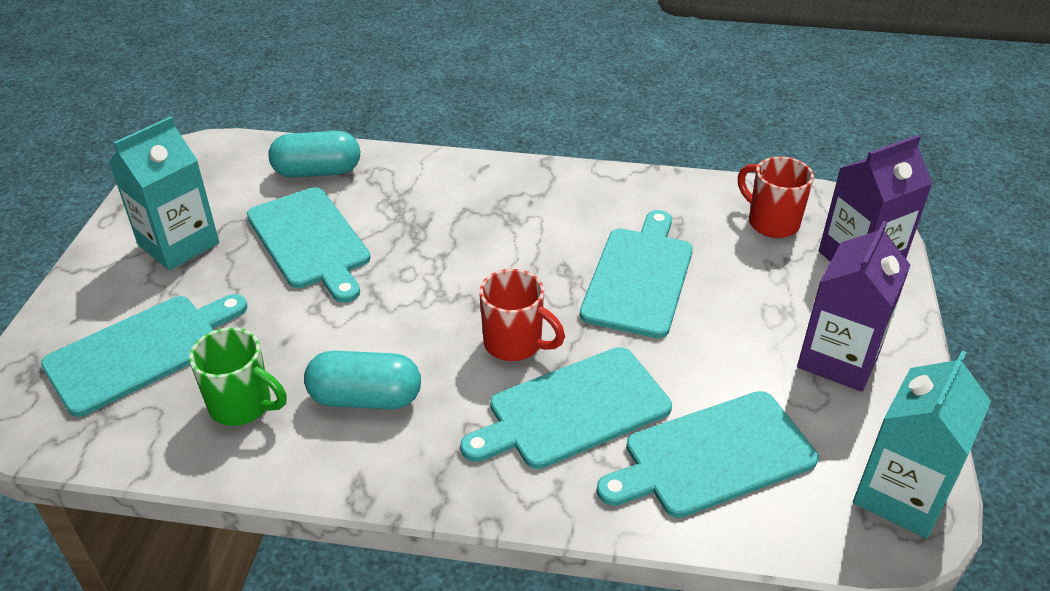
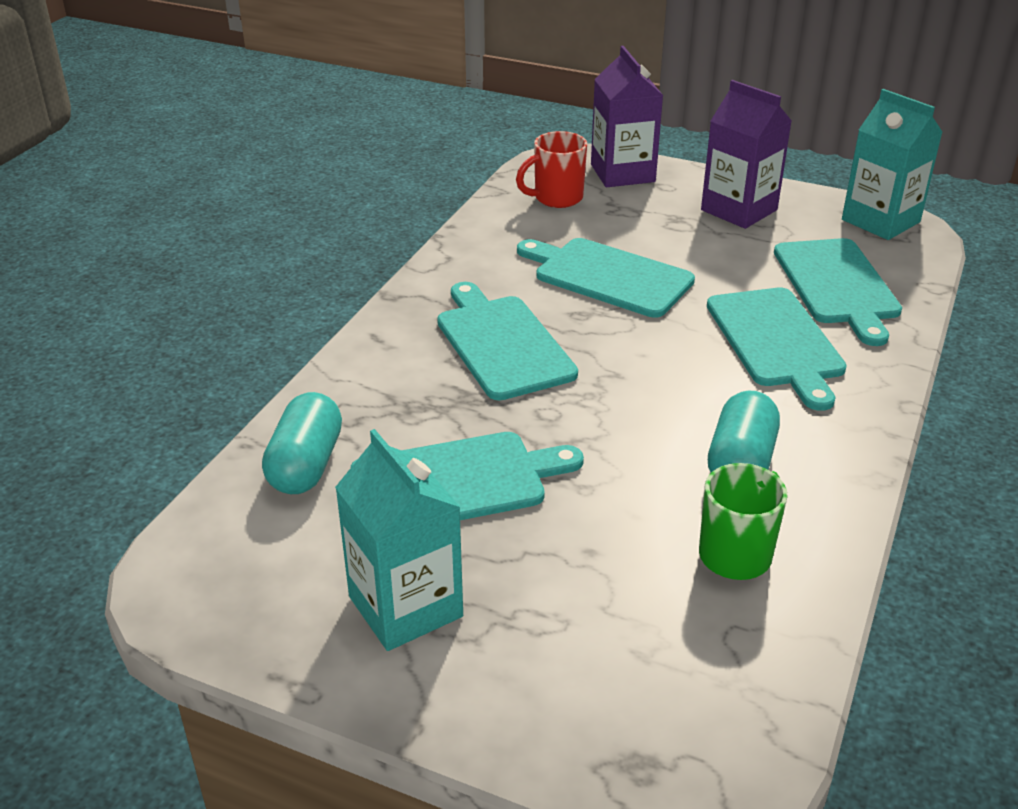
camera: 75 degrees left, 5 degrees down
(141, 351) = (622, 645): turquoise cutting board -> turquoise cutting board (502, 344)
(515, 344) = (682, 359): red mug -> none

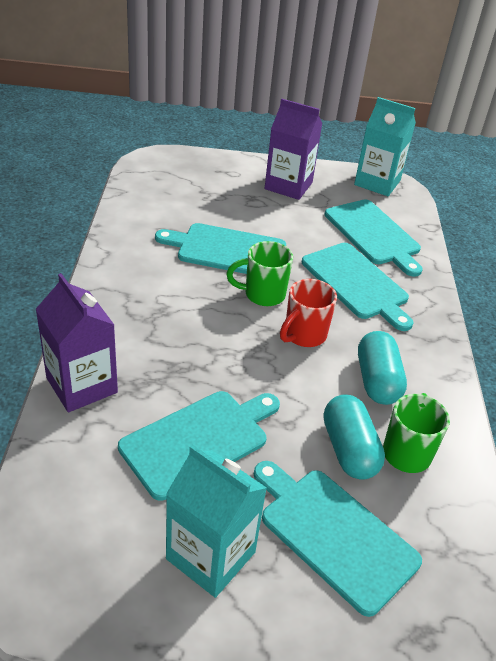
camera: 25 degrees left, 5 degrees up
(306, 465) = (81, 452): turquoise capsule -> turquoise capsule (349, 449)
(502, 344) = (179, 318): turquoise cutting board -> turquoise cutting board (333, 534)
(556, 198) = (163, 192): red mug -> red mug (303, 335)
(622, 173) = (199, 166): purple carton -> purple carton (82, 385)
(630, 334) = (262, 294): none -> green mug

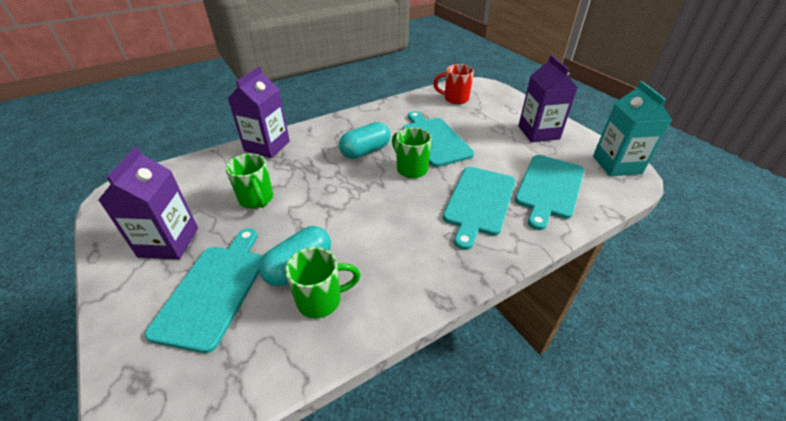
camera: 60 degrees right, 0 degrees up
(199, 440) = (257, 200): turquoise cutting board -> green mug
(211, 555) = (169, 242): turquoise carton -> purple carton
(303, 335) = (392, 201): red mug -> red mug (455, 99)
(377, 381) = (383, 254): turquoise capsule -> turquoise capsule (365, 151)

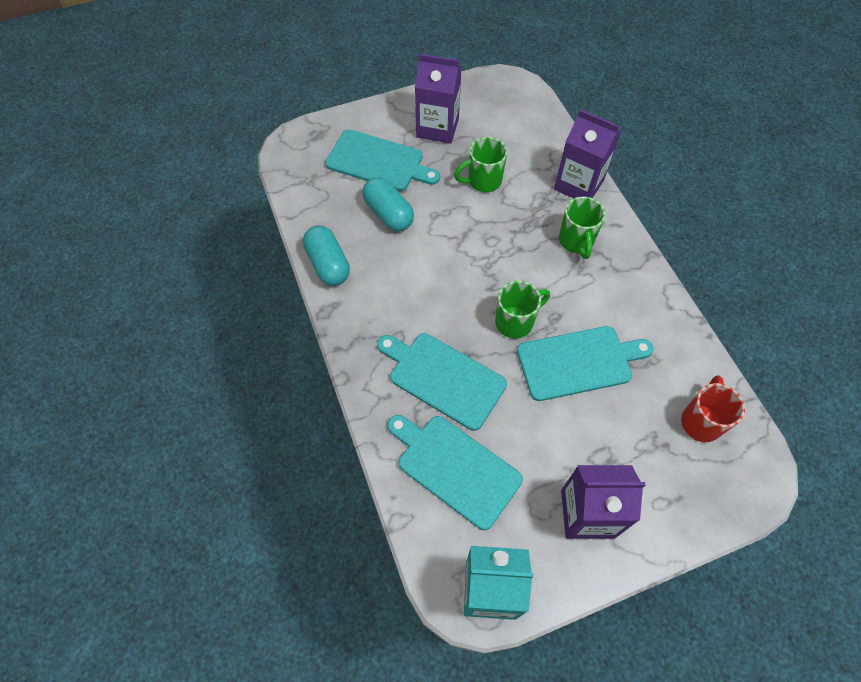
camera: 100 degrees right, 20 degrees up
(321, 300) = (350, 228): green mug -> green mug (576, 241)
(365, 151) = (559, 279): turquoise capsule -> turquoise capsule (328, 264)

